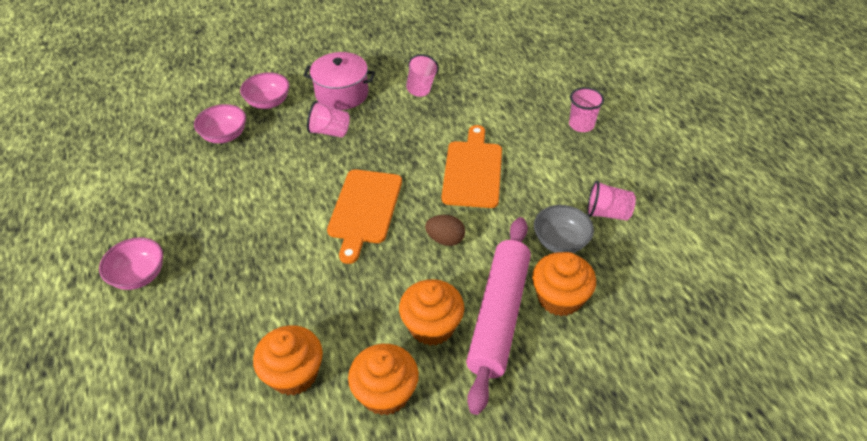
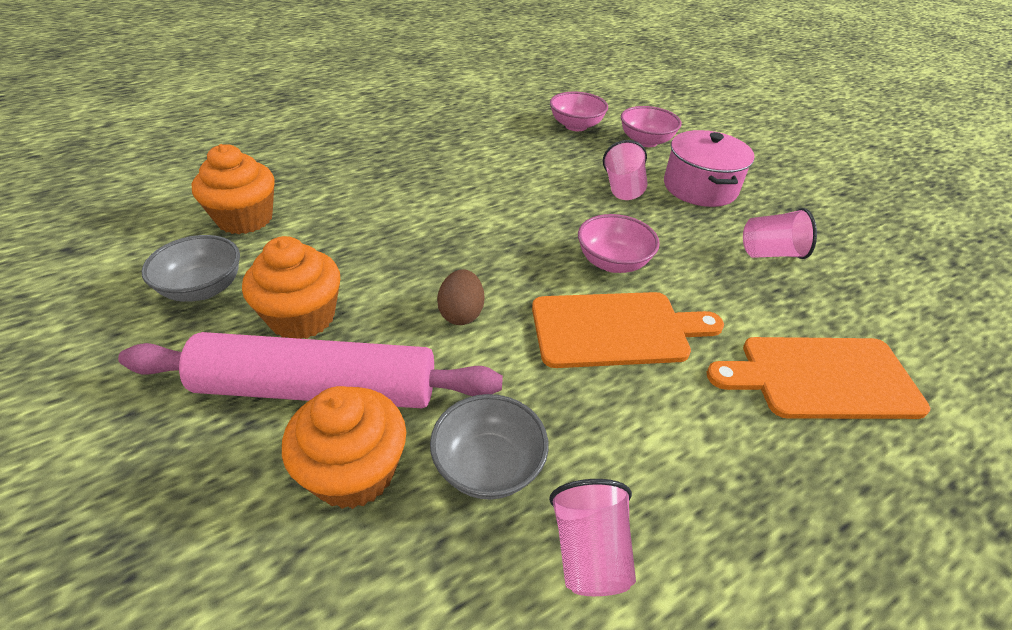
camera: 75 degrees right, 5 degrees down
(139, 275) = (374, 118): pink bowl -> pink bowl (612, 262)
(364, 209) = (497, 233): orange cutting board -> orange cutting board (822, 377)
(385, 393) = (203, 288): orange cupcake -> grey bowl
(581, 125) = (838, 488): pink cup -> none

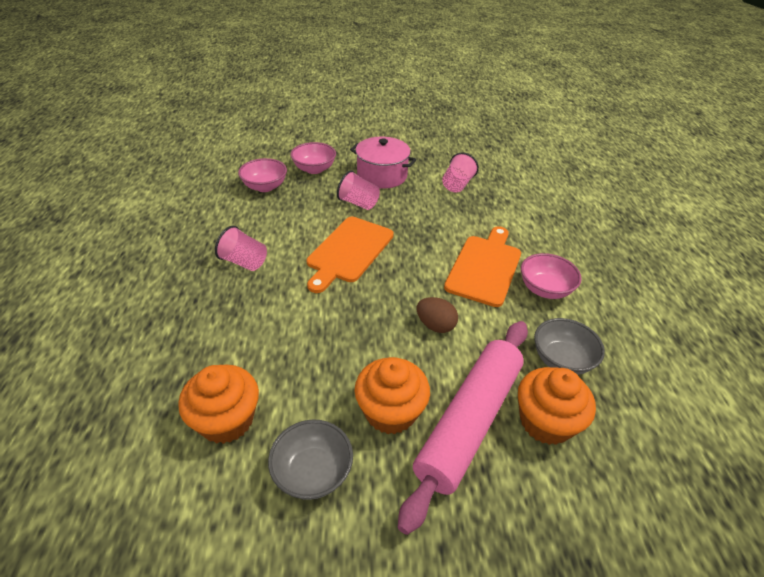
camera: 60 degrees left, 0 degrees up
(589, 552) = (623, 343): pink cup -> pink cup (244, 262)
(612, 262) = (428, 242): pink bowl -> pink bowl (544, 289)
(822, 377) = (550, 219): orange cutting board -> orange cutting board (348, 251)

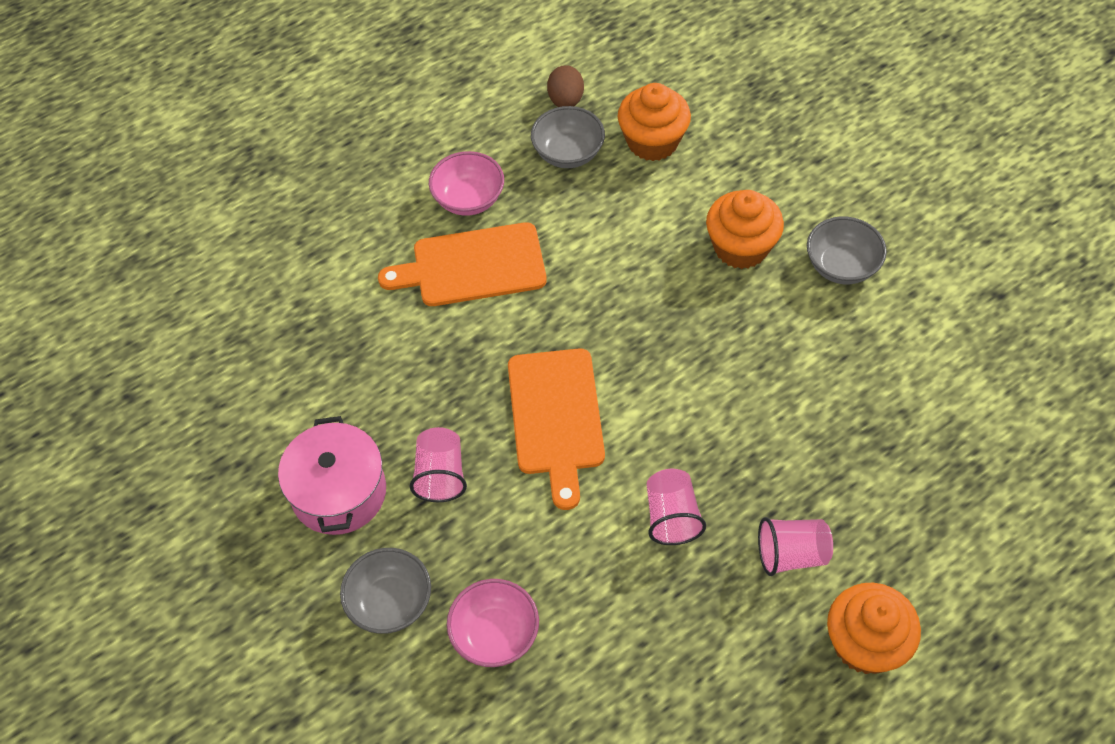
camera: 120 degrees left, 15 degrees up
(226, 420) = (861, 359): orange cupcake -> orange cupcake (865, 643)
(314, 169) = (390, 602): pink bowl -> grey bowl
(348, 251) = (556, 417): orange cutting board -> orange cutting board turned 90 degrees clockwise
(435, 325) = (607, 266): brown egg -> brown egg (565, 100)
(457, 185) = (295, 380): pink cup -> pink cup (791, 554)
(469, 421) = (699, 190): pink rolling pin -> none

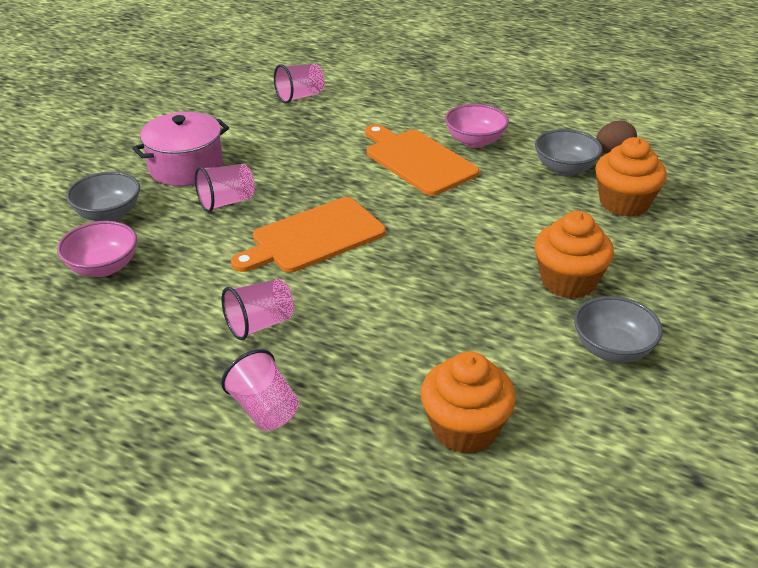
camera: 60 degrees right, 20 degrees down
(252, 317) = (300, 96): none -> pink cup
(865, 643) = (192, 492): orange cupcake -> orange cupcake (464, 429)

